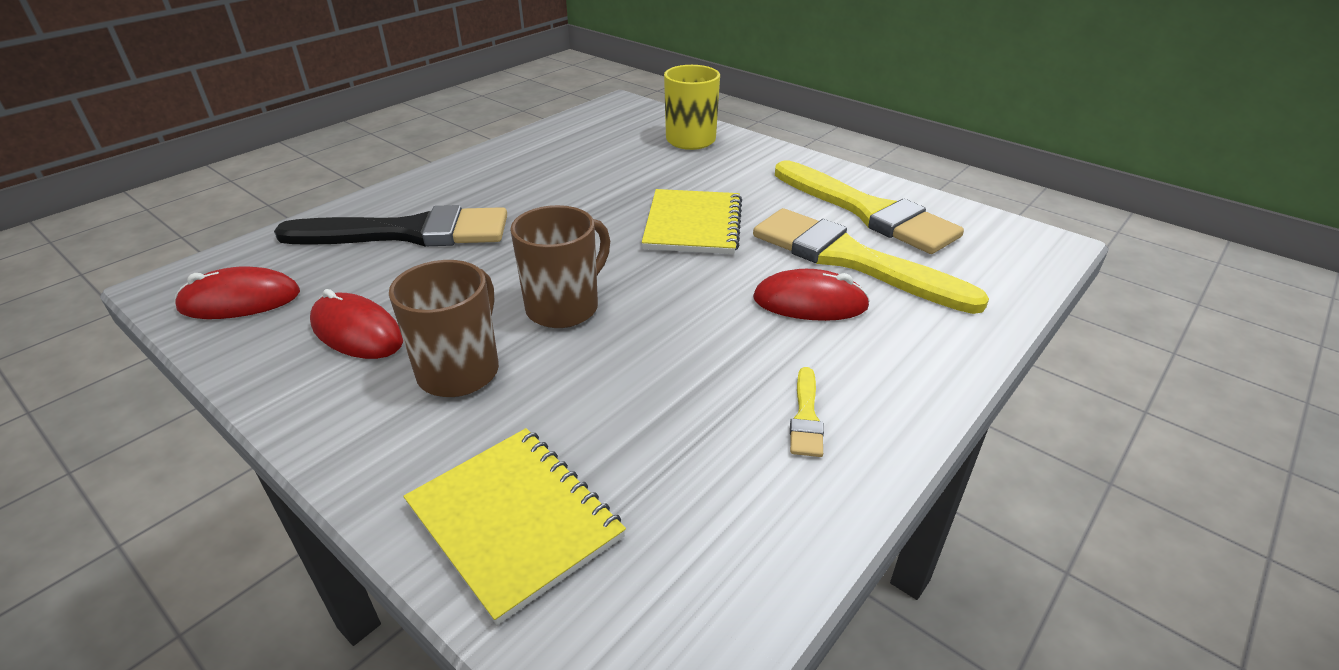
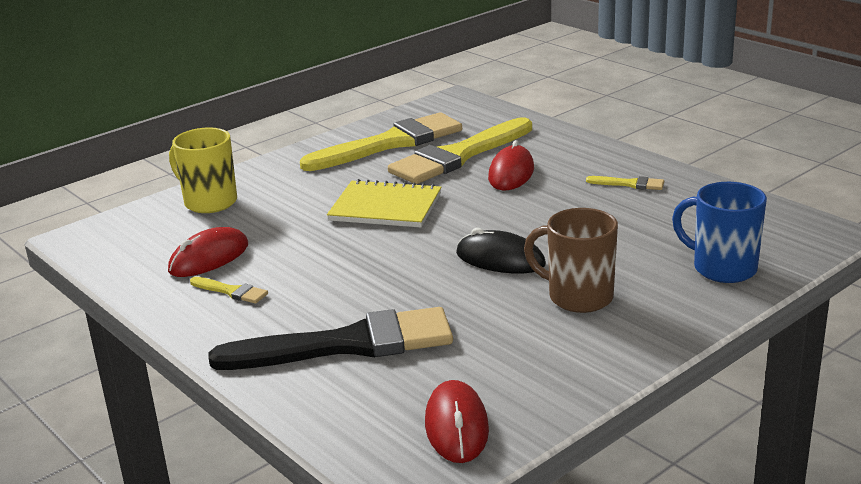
camera: 80 degrees left, 10 degrees down
(357, 332) = (521, 350): red mouse -> red mouse (209, 258)
(409, 233) = (348, 344): black brush -> black brush turned 75 degrees clockwise
(514, 521) = (722, 268): yellow notebook -> blue mug
(519, 171) = (231, 291): none -> yellow brush
(564, 307) = (500, 259): brown mug -> black mouse

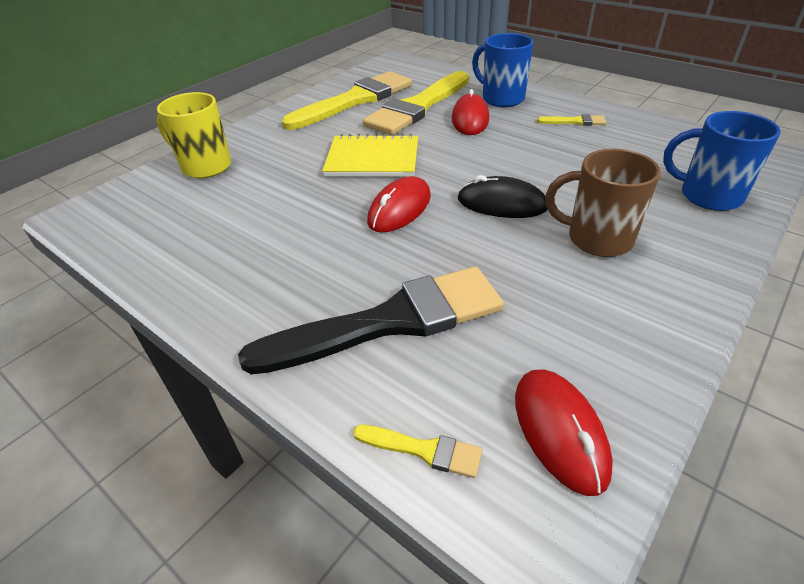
camera: 10 degrees left, 15 degrees up
(209, 258) = (216, 227): red mouse -> red mouse (399, 209)
(231, 291) = (247, 265): yellow brush -> yellow brush (423, 450)
(560, 152) = (501, 98): none -> blue mug

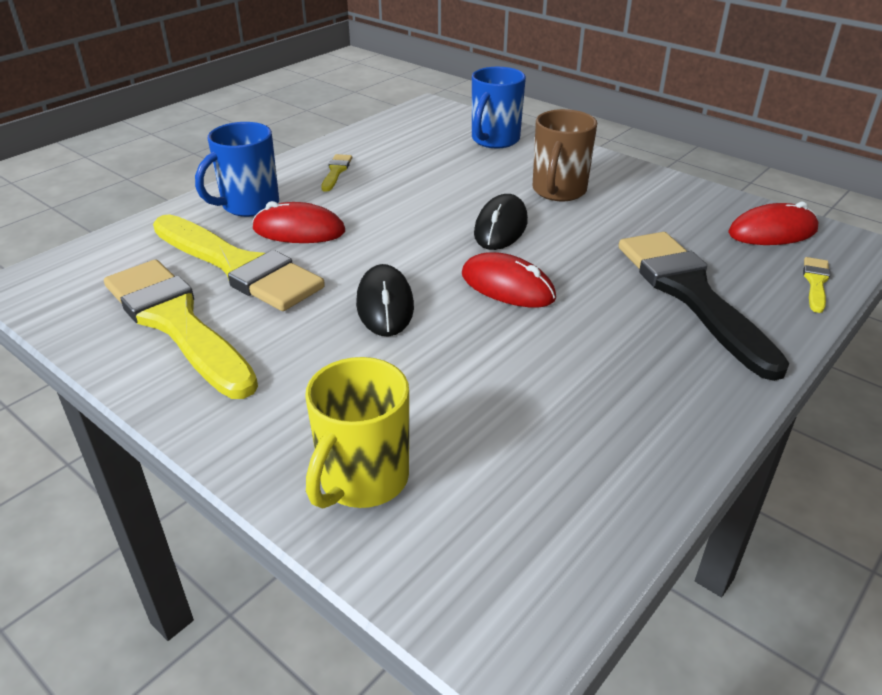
camera: 90 degrees left, 5 degrees down
(372, 159) = (385, 305): yellow notebook -> black mouse

